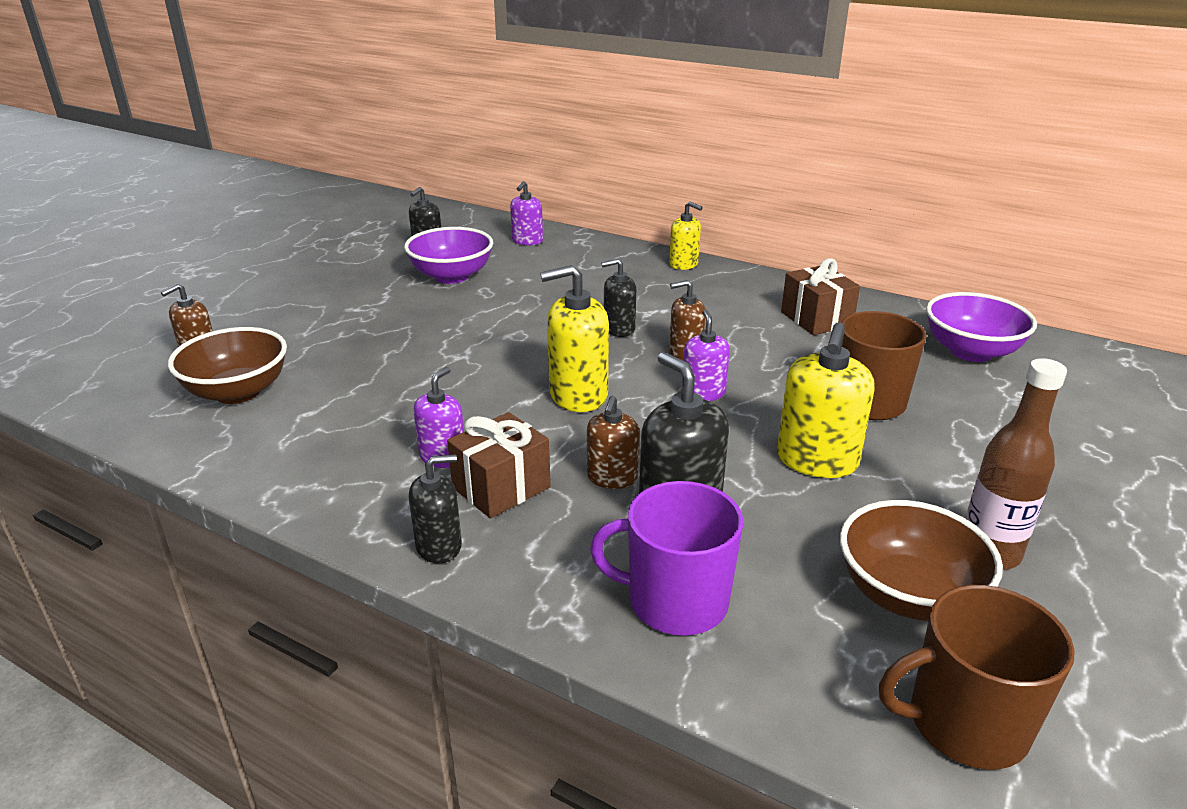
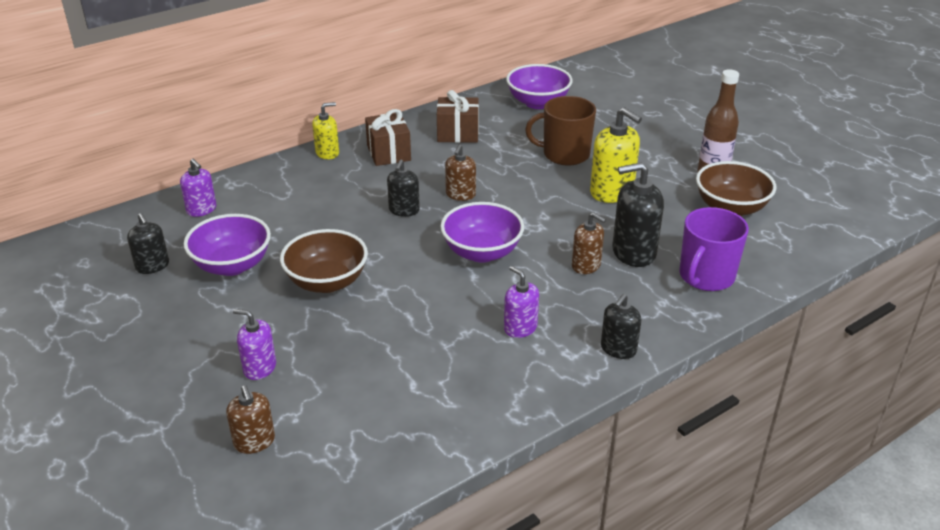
camera: 65 degrees left, 5 degrees up
(237, 392) = (347, 422): brown bowl -> brown bowl (327, 282)
(439, 546) = (618, 349): black soap dispenser -> black soap dispenser turned 150 degrees counterclockwise
(501, 487) = (571, 311): brown gift -> brown gift (388, 153)
(578, 395) = (482, 252): yellow soap dispenser -> purple bowl
(703, 393) = (515, 204): purple soap dispenser -> purple soap dispenser (259, 368)
(965, 723) = (811, 226): brown mug -> none

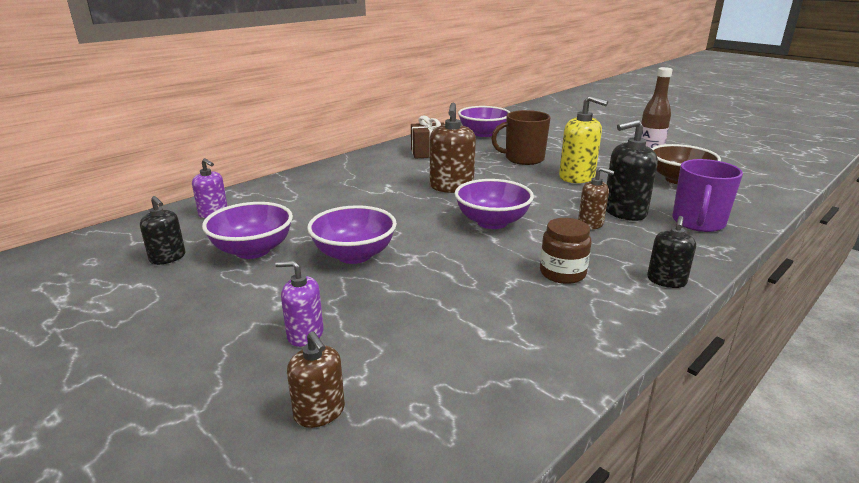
camera: 10 degrees left, 10 degrees down
(327, 153) = (322, 170): yellow soap dispenser -> none
(327, 282) = (354, 255): brown bowl -> purple bowl
(388, 153) = (376, 167): brown gift -> none
(404, 210) = (406, 200): black soap dispenser -> none
(460, 194) = (451, 187): brown soap dispenser -> brown soap dispenser, size x1.63
(520, 328) = (562, 273): purple soap dispenser -> brown jar

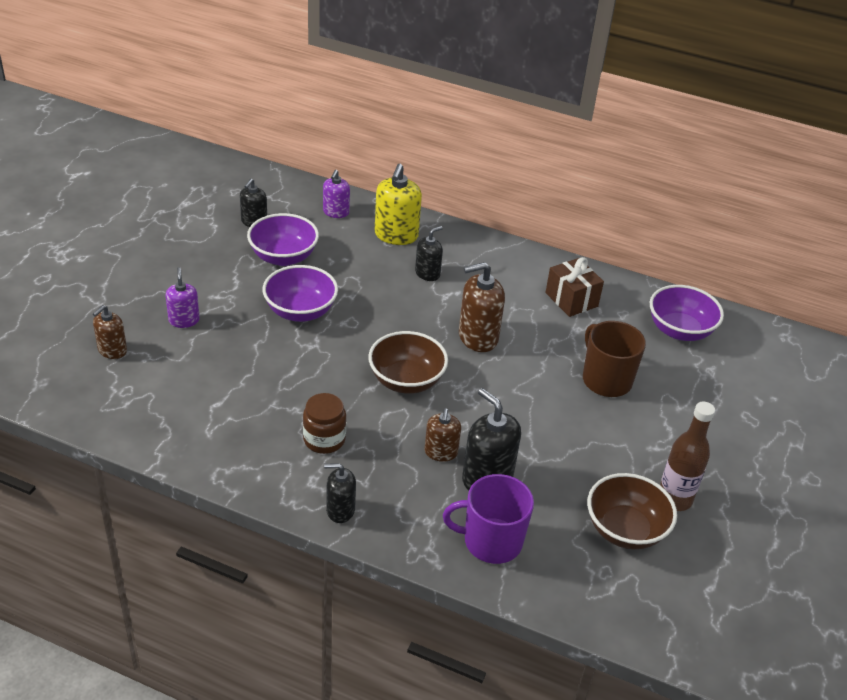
camera: 65 degrees right, 15 degrees up
(352, 191) = (427, 273): none -> black soap dispenser
(492, 222) = (406, 381): purple bowl -> brown bowl
(577, 177) = (572, 433): yellow soap dispenser -> yellow soap dispenser (396, 235)

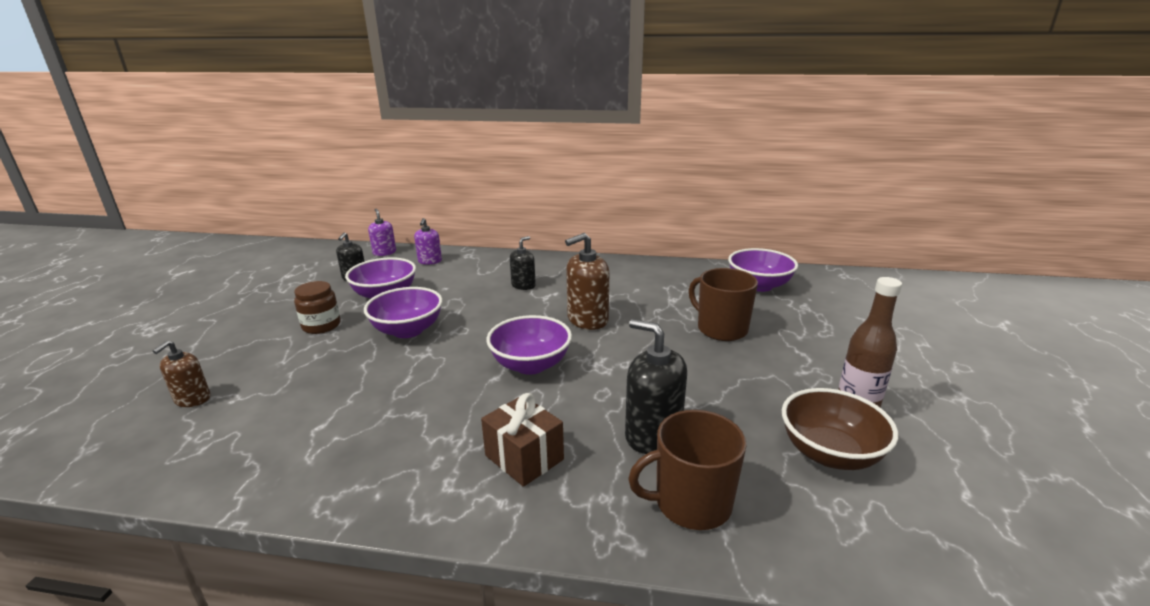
camera: 10 degrees left, 15 degrees down
(184, 320) = (282, 358): purple soap dispenser -> purple soap dispenser (384, 252)
(324, 439) = (454, 436): brown jar -> brown jar (321, 326)
(340, 510) = (491, 511): black soap dispenser -> none
(396, 235) = (487, 267): yellow soap dispenser -> none
(406, 381) = (530, 365): brown bowl -> purple bowl
(441, 452) = (591, 421): brown soap dispenser -> none
(491, 541) = (691, 503): purple mug -> brown mug
(571, 299) = (656, 281): brown gift -> brown gift (524, 457)

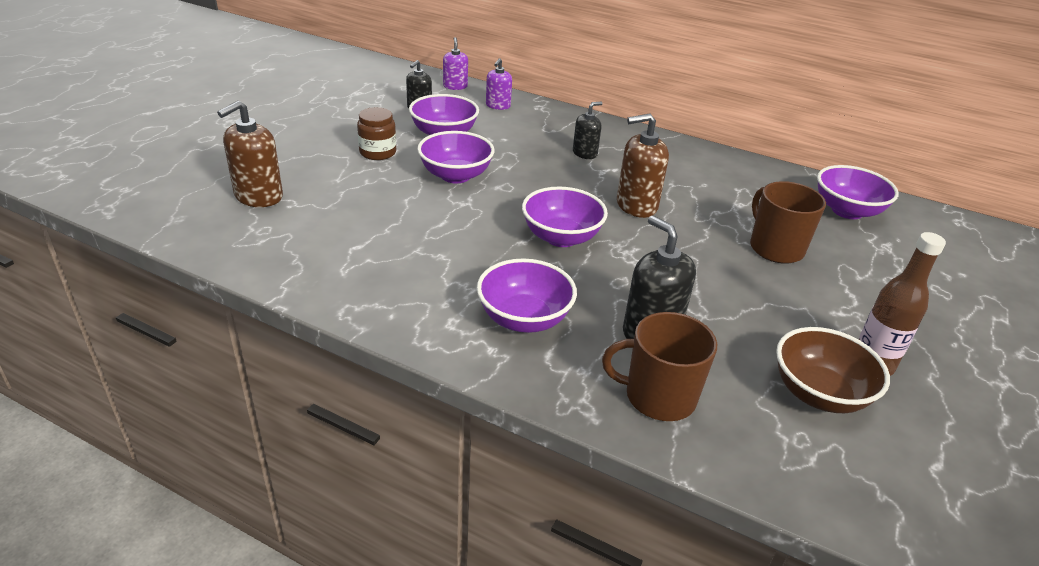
camera: 15 degrees right, 10 degrees up
(192, 399) = (258, 196): brown soap dispenser -> brown soap dispenser, size x1.63
(524, 457) = (524, 319): brown gift -> purple bowl

